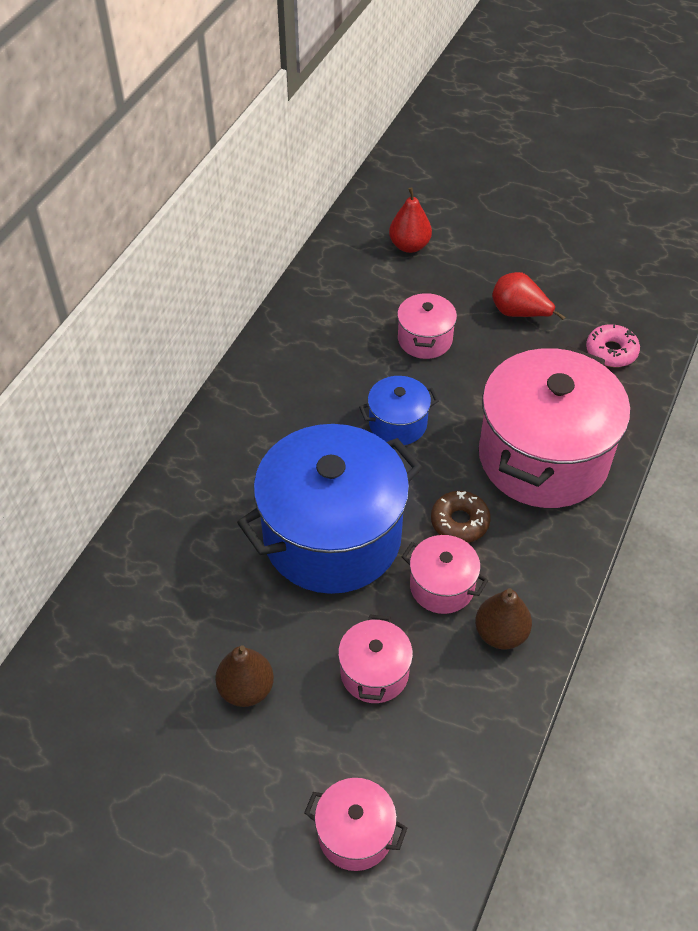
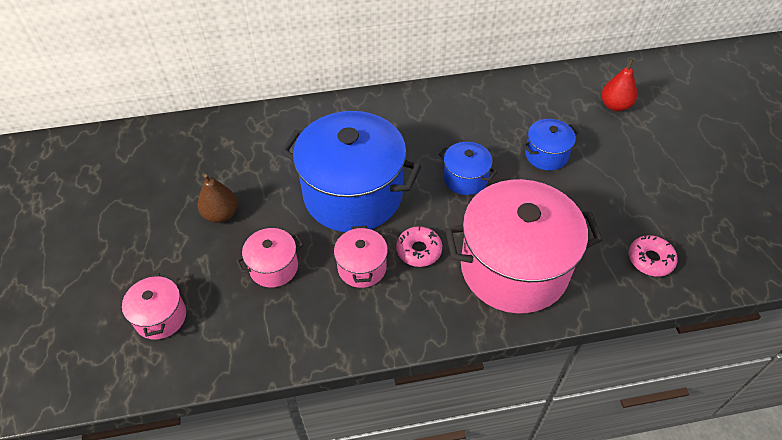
camera: 55 degrees right, 0 degrees up
(425, 339) = (546, 155): pink pot -> blue pot
(459, 522) = (419, 250): brown donut -> pink donut
(500, 633) = (351, 318): brown pear -> none
(519, 313) = (624, 190): red pear -> none

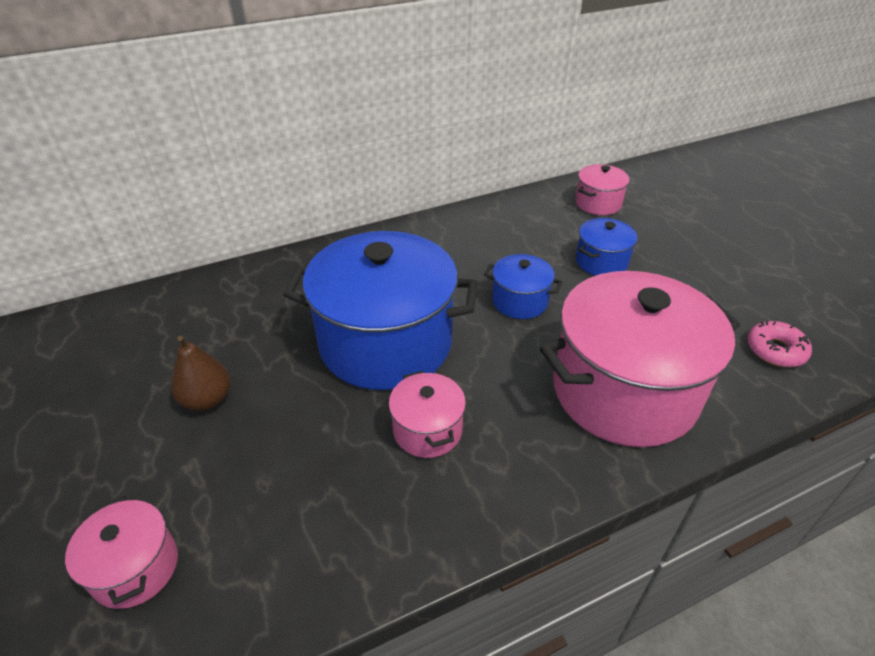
camera: 15 degrees left, 10 degrees down
(274, 267) = (301, 455): pink pot -> pink pot (598, 203)
(419, 250) = (495, 393): pink donut -> none
(615, 105) = (650, 204): red pear -> none

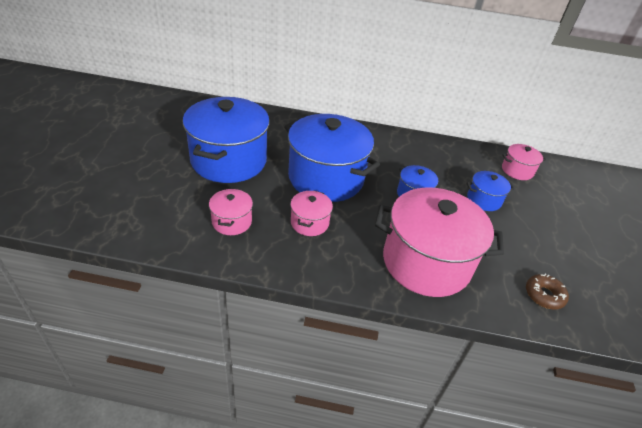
camera: 30 degrees right, 0 degrees up
(135, 568) = (154, 204): pink pot -> pink pot (232, 222)
(207, 400) = (229, 160): brown pear -> blue pot
(775, 350) = (544, 295): pink donut -> brown donut

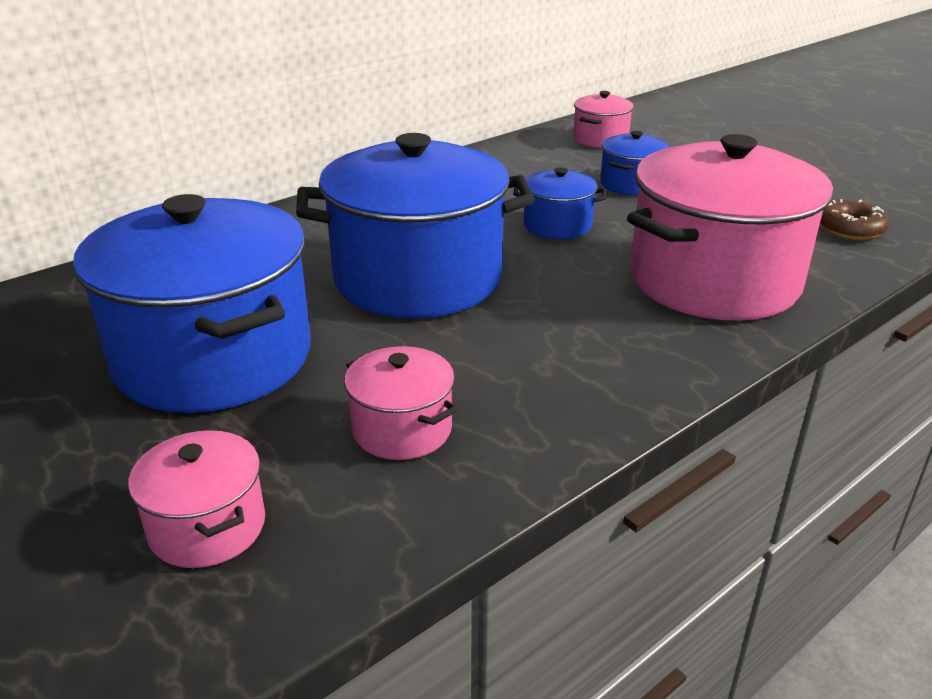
camera: 45 degrees left, 10 degrees down
(309, 223) = (511, 343): pink pot -> pink pot (207, 527)

